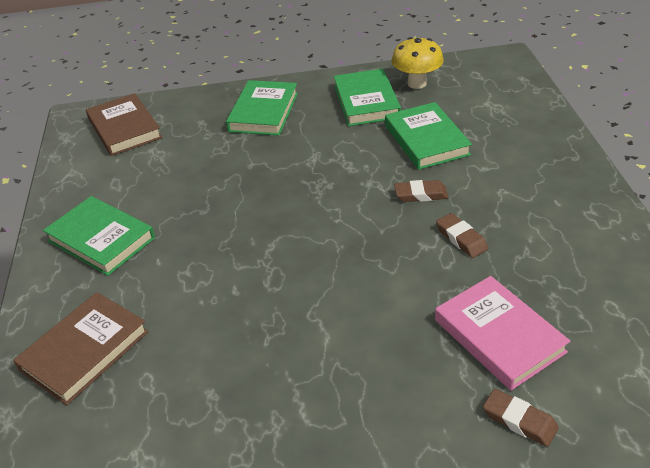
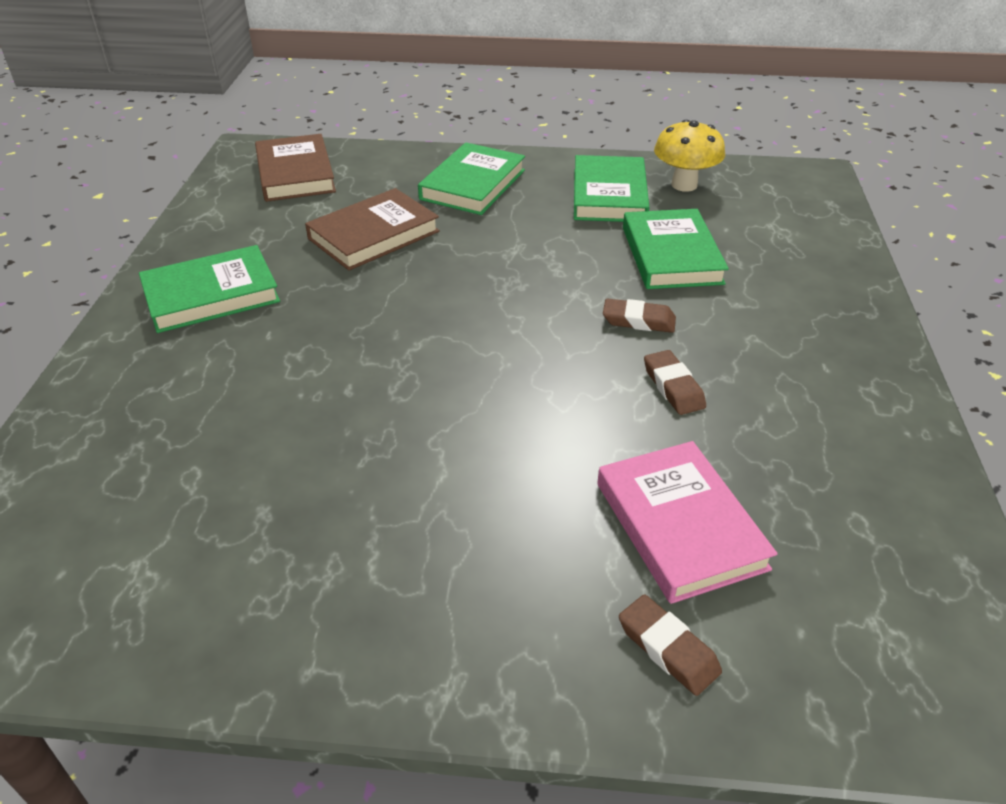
camera: 10 degrees right, 0 degrees up
(85, 351) = (132, 423): brown book -> brown book (373, 235)
(101, 239) = (211, 295): green book -> green book turned 75 degrees counterclockwise

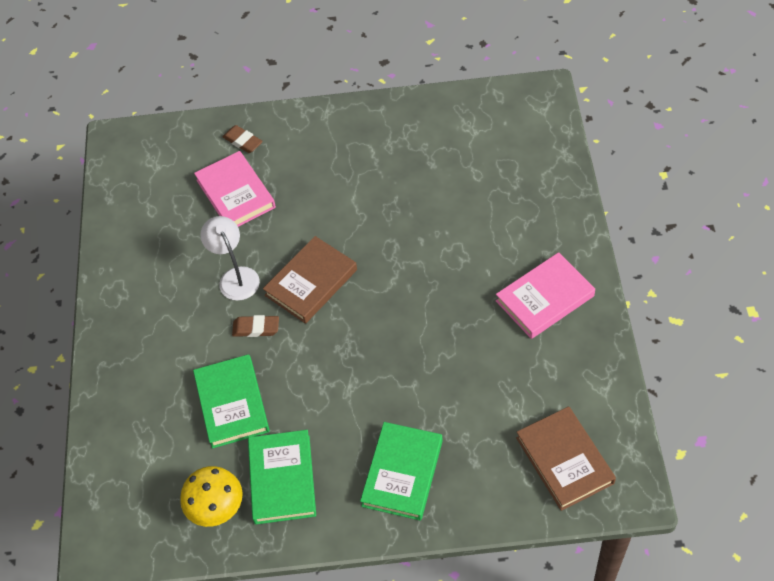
camera: 175 degrees right, 15 degrees up
(211, 295) = (544, 298): green book -> pink book
(373, 235) = (461, 385): brown book -> brown book (311, 282)
(673, 387) = (235, 277): brown eraser -> white lamp

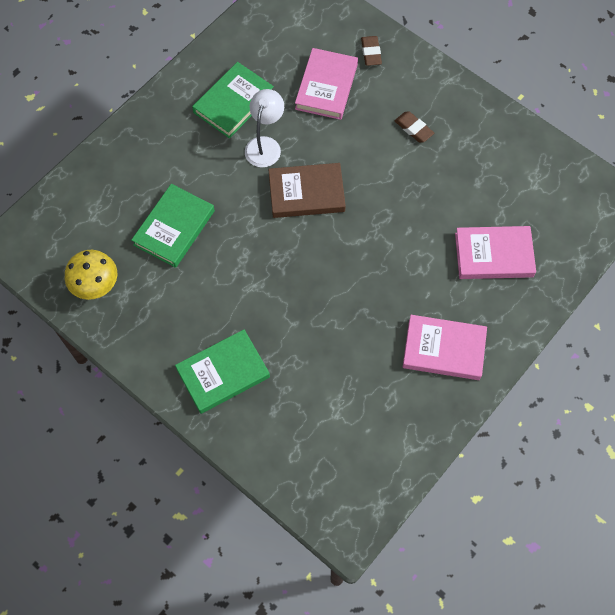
camera: 40 degrees right, 10 degrees up
(256, 328) = (240, 192): brown eraser -> brown eraser (413, 129)
(282, 479) = (151, 305): green book -> green book (233, 102)
(502, 203) = (493, 255): none -> pink book
(564, 460) = (330, 468): brown book -> none

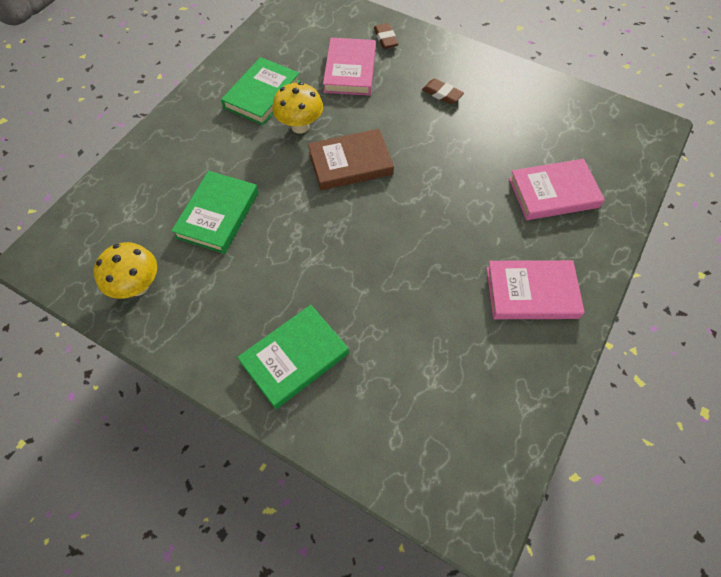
camera: 10 degrees left, 5 degrees down
(265, 145) = (300, 126): white lamp -> yellow mushroom

